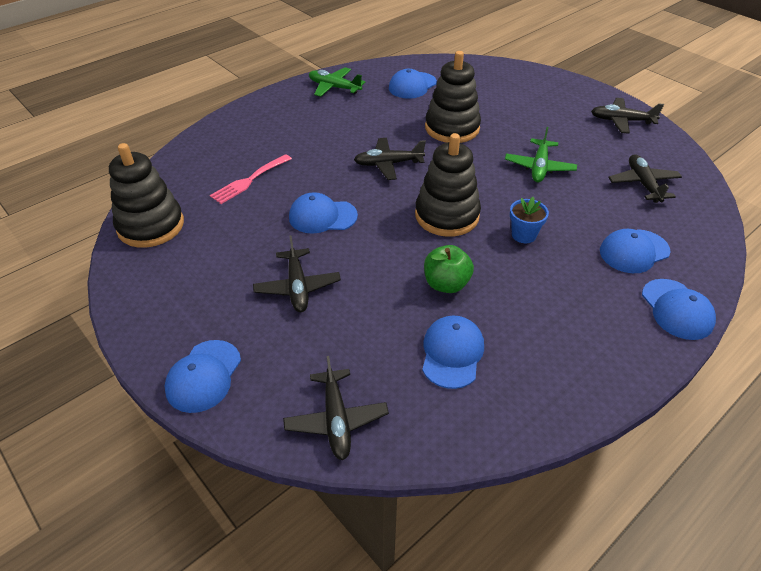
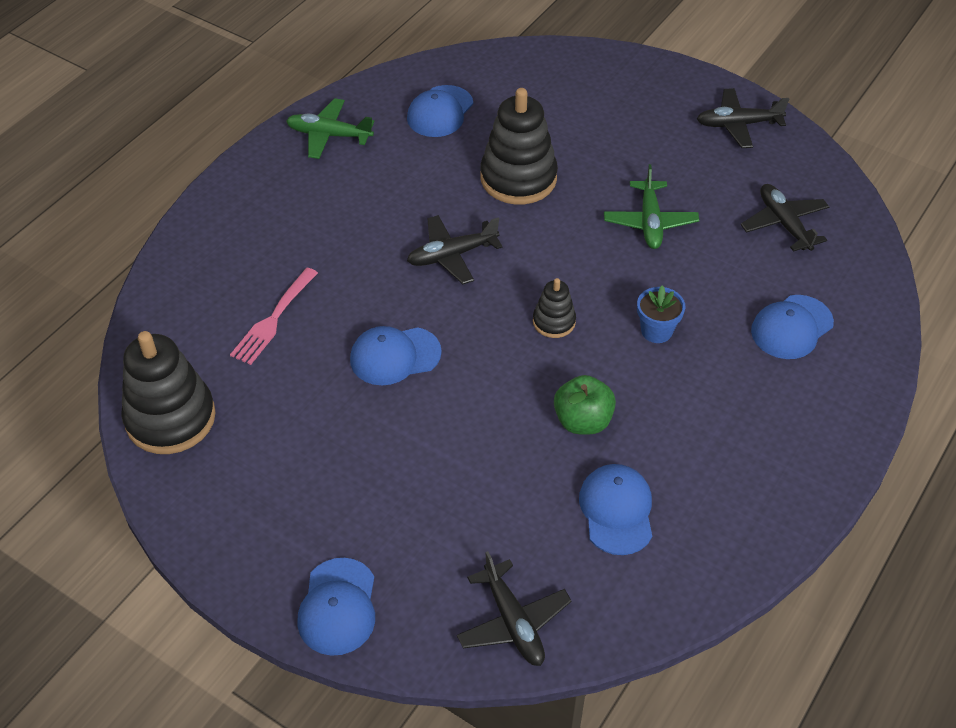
camera: 15 degrees left, 5 degrees up
(297, 287) = (403, 465): black plane -> none
(447, 215) = (554, 322): black stacking toy -> black stacking toy, size x0.51
(677, 309) = (853, 397): blue cap -> none

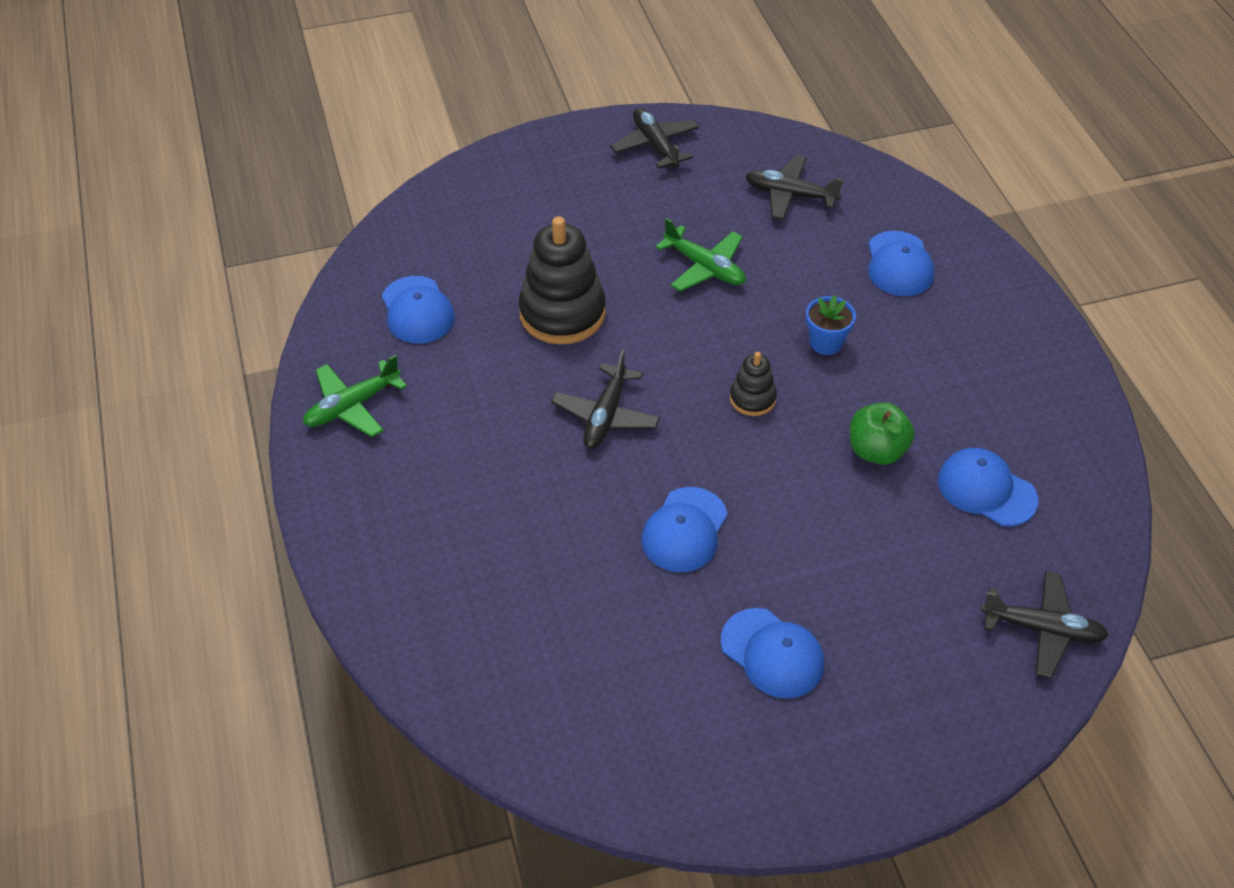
camera: 50 degrees left, 0 degrees up
(170, 418) = (593, 751): black stacking toy -> none
(273, 320) = (549, 594): pink fork -> none
(338, 607) = (931, 746): blue cap -> blue cap (772, 653)
(738, 125) = (655, 145): black plane -> black plane turned 120 degrees clockwise

